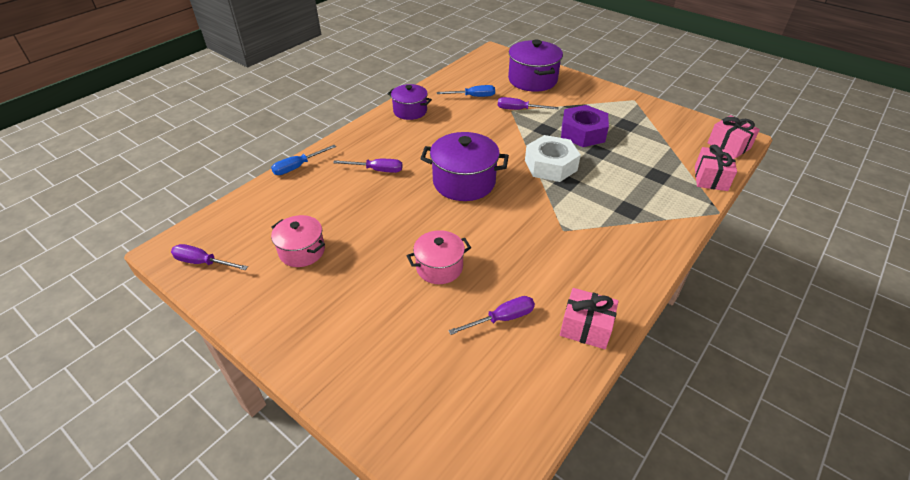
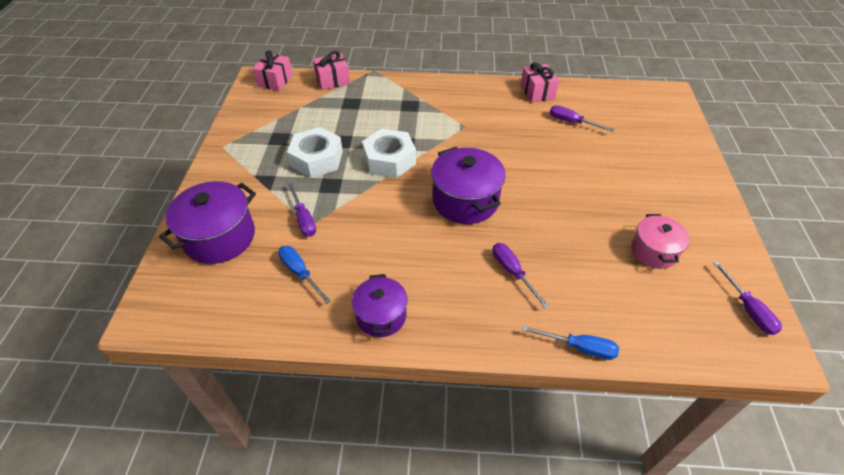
camera: 125 degrees left, 5 degrees up
(439, 267) = (569, 166): pink pot -> none
(583, 133) = (317, 159): purple nut -> white nut

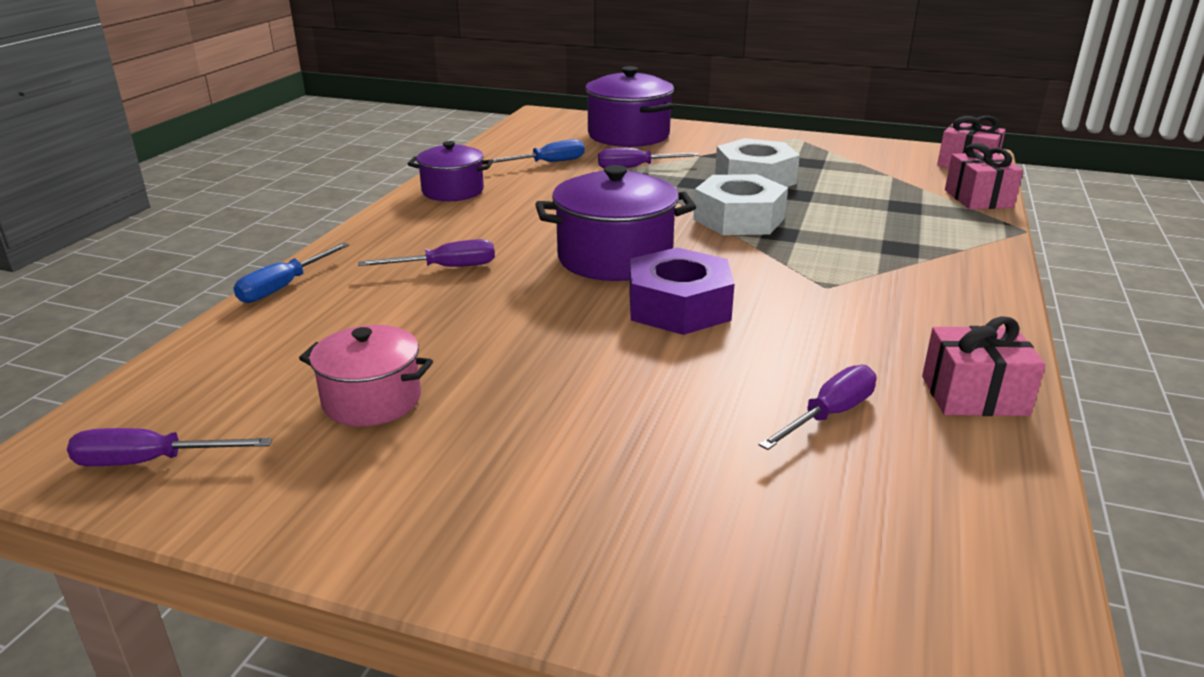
camera: 105 degrees right, 20 degrees down
(510, 169) = (679, 307): none -> purple nut

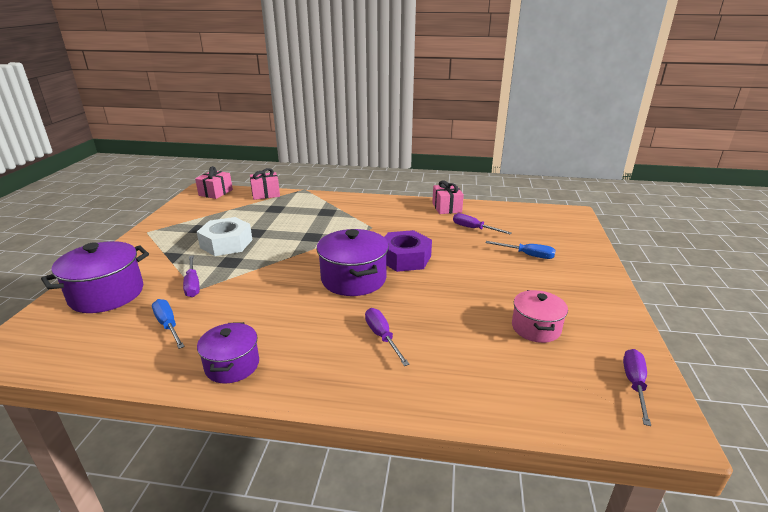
camera: 100 degrees left, 0 degrees up
(151, 462) = (634, 384): purple screwdriver -> purple screwdriver turned 150 degrees counterclockwise
(284, 287) = (436, 407): blue screwdriver -> blue screwdriver (527, 255)
(739, 219) = (293, 247): white nut -> none

